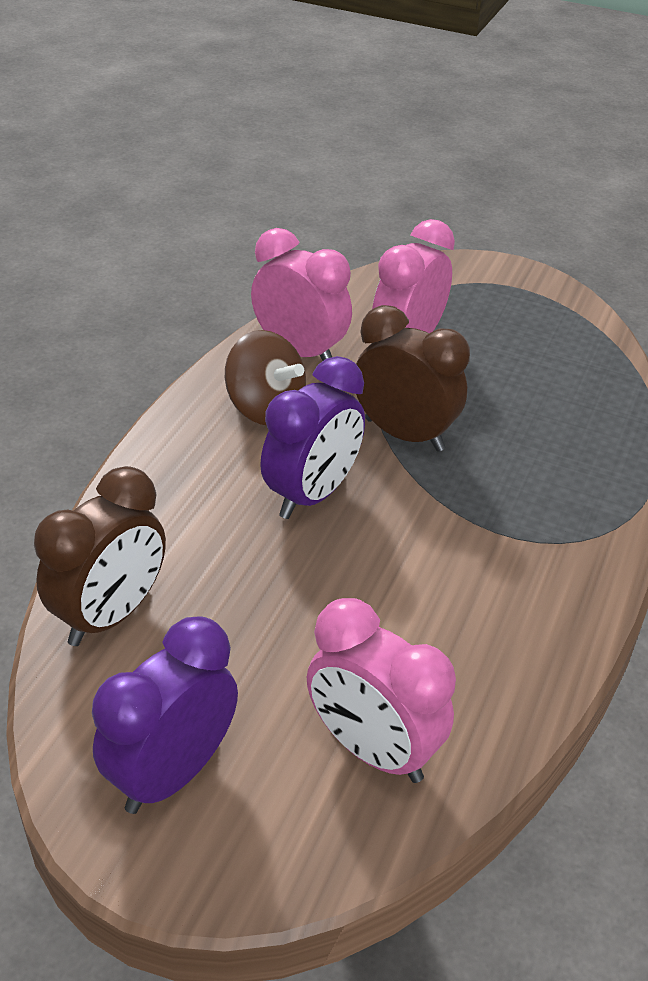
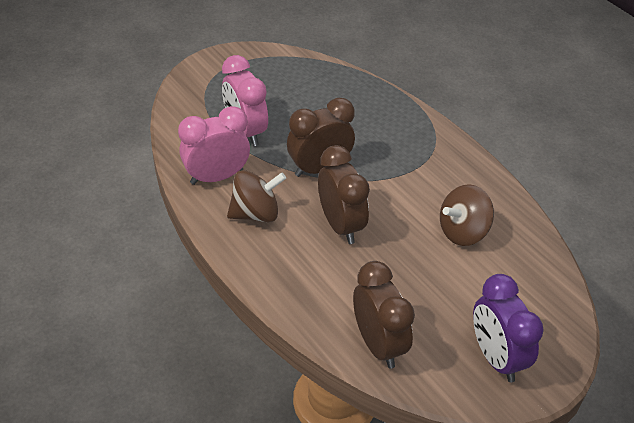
camera: 60 degrees left, 5 degrees up
(312, 495) = (340, 225): purple clock -> brown clock
(373, 749) = (518, 278): pink clock -> none
(417, 638) = (462, 231): none -> brown spinning top

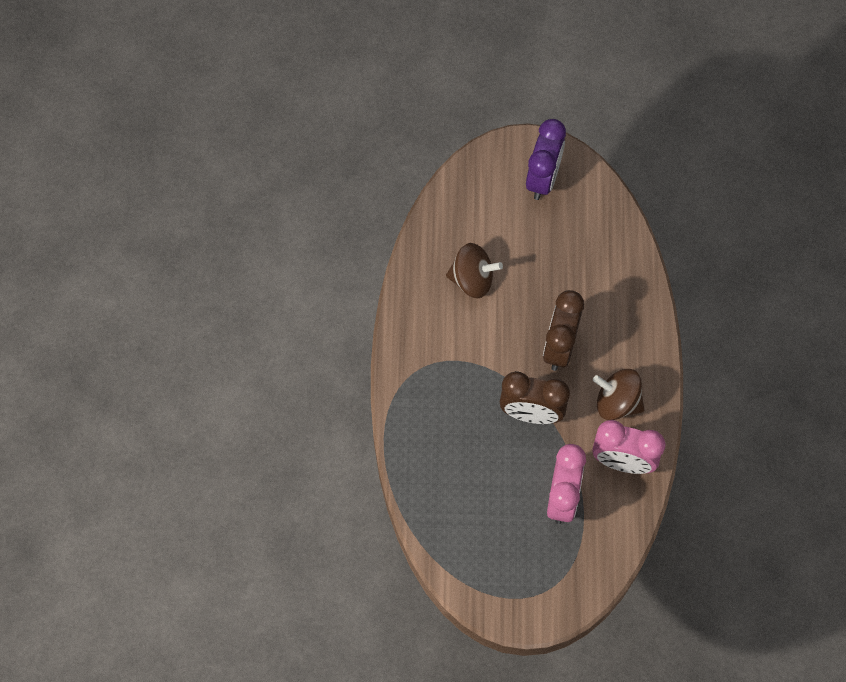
camera: 140 degrees left, 20 degrees up
(378, 344) = (612, 238): brown clock -> none

